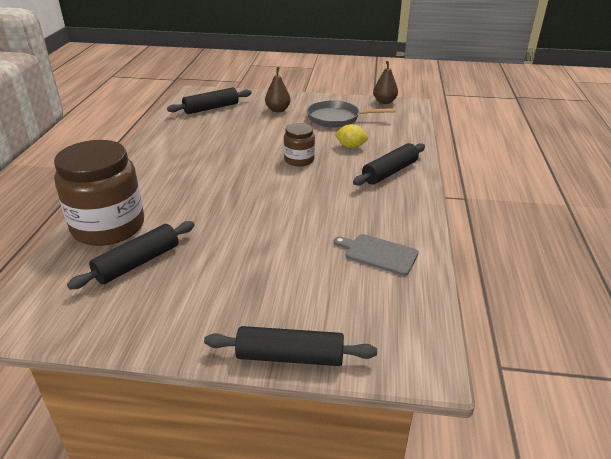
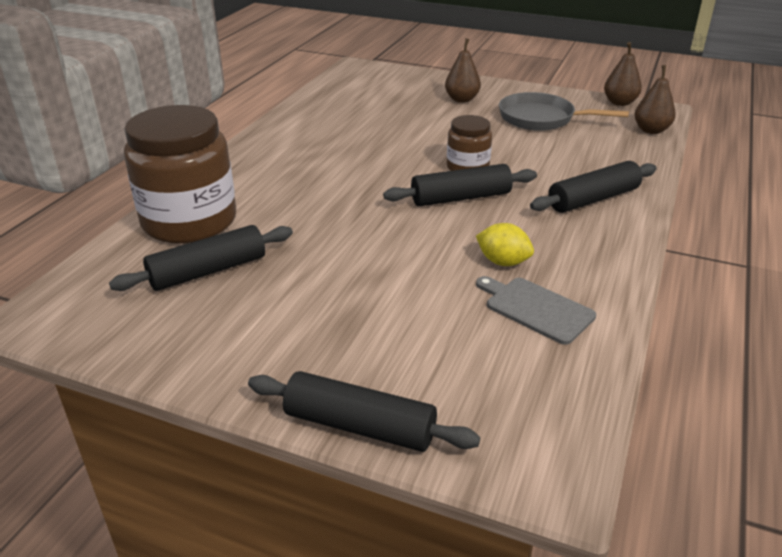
camera: 15 degrees right, 0 degrees up
(211, 108) = (373, 89): black rolling pin -> black rolling pin (461, 198)
(351, 146) = (548, 158): yellow lemon -> yellow lemon (503, 262)
(411, 119) = (651, 130): none -> brown pear

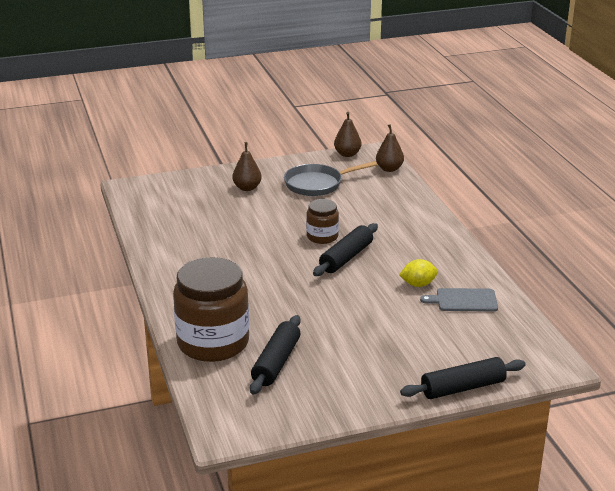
camera: 40 degrees left, 5 degrees down
(593, 199) = (415, 228): black rolling pin -> none

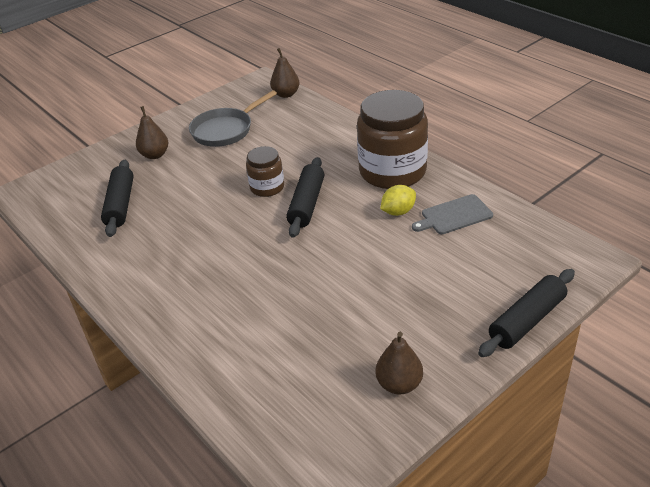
camera: 20 degrees left, 10 degrees up
(213, 343) = (227, 361): brown jar -> brown jar (392, 171)
(276, 362) = (314, 362): black rolling pin -> black rolling pin (120, 205)
(347, 154) = (235, 90): brown pear -> brown pear (399, 384)

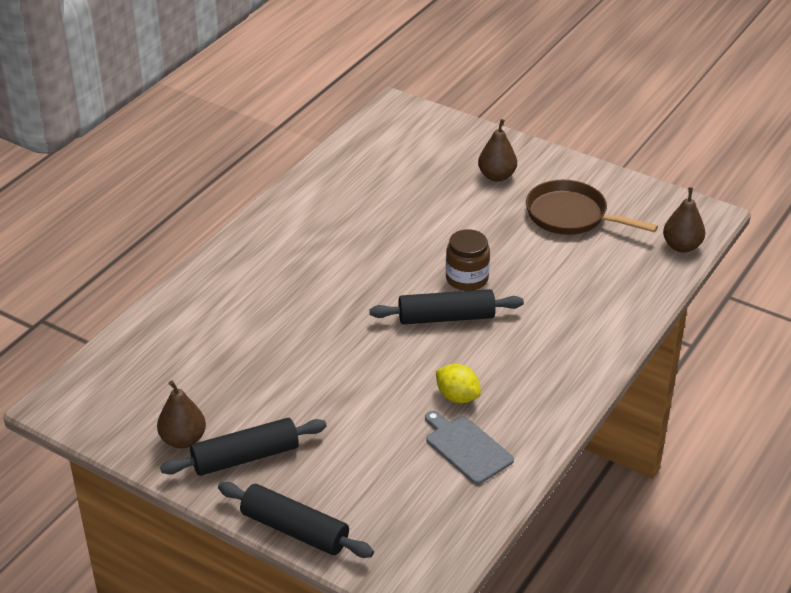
camera: 70 degrees right, 0 degrees up
(120, 205) = (397, 180): black rolling pin -> black rolling pin (245, 457)
(225, 130) = (571, 216): grey pan -> brown pan
(392, 171) = (540, 378): brown jar -> none

